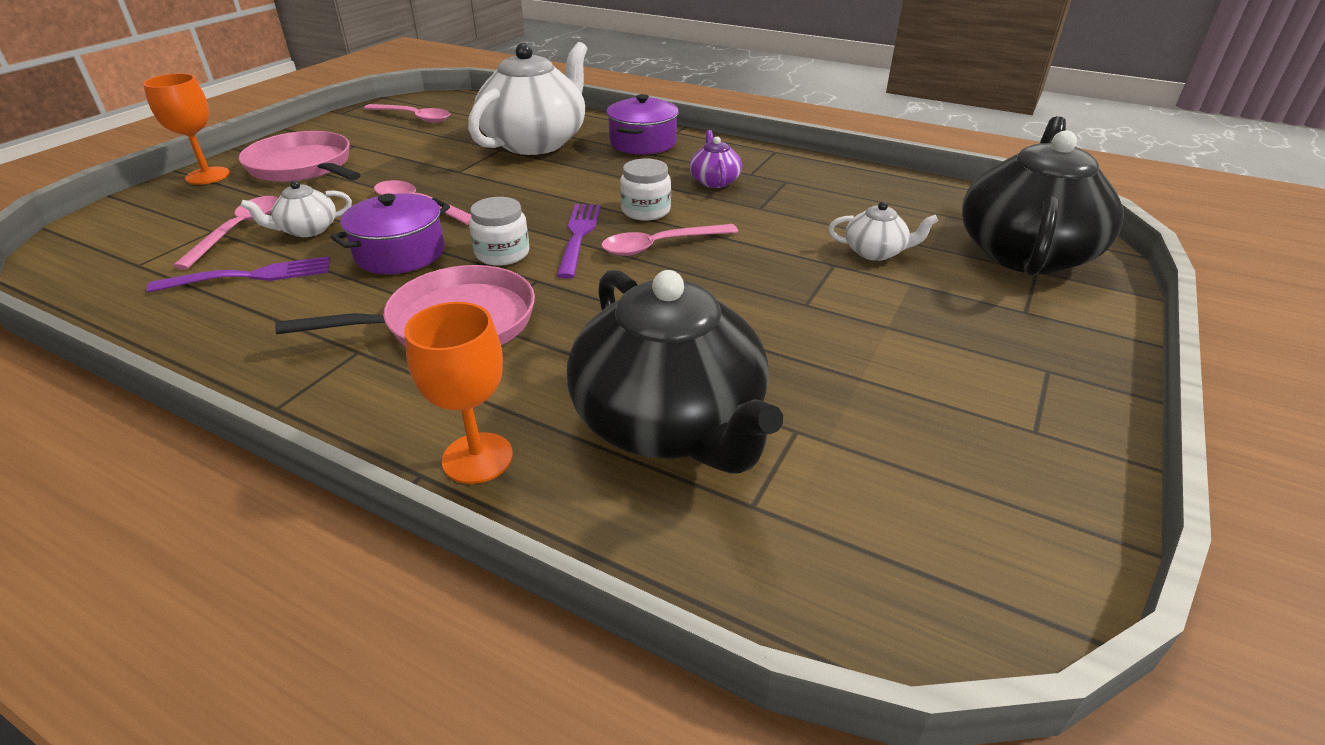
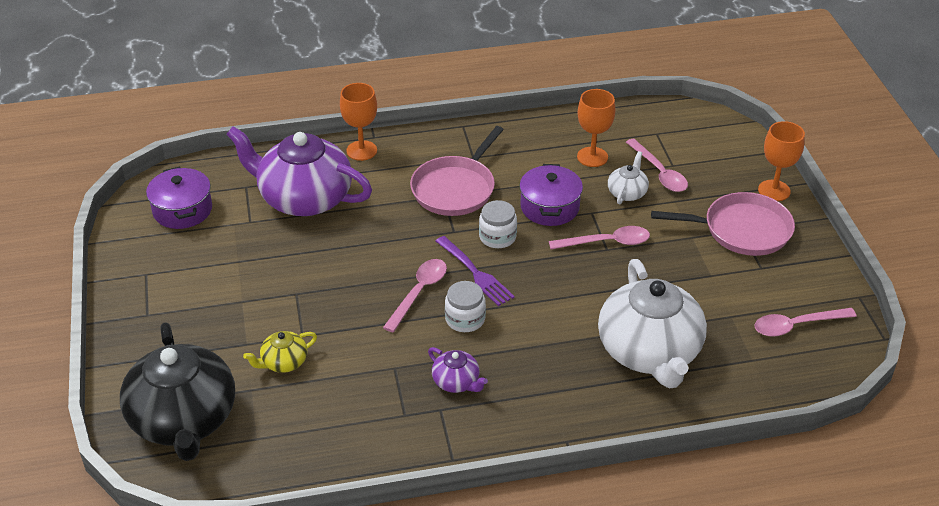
camera: 140 degrees right, 5 degrees up
(249, 276) = (592, 157): purple fork -> orange goblet
(643, 143) = (570, 404): purple pot -> purple pot (182, 210)
(670, 423) = (304, 198): black teapot -> purple teapot
(875, 252) = (283, 362): white teapot -> yellow teapot

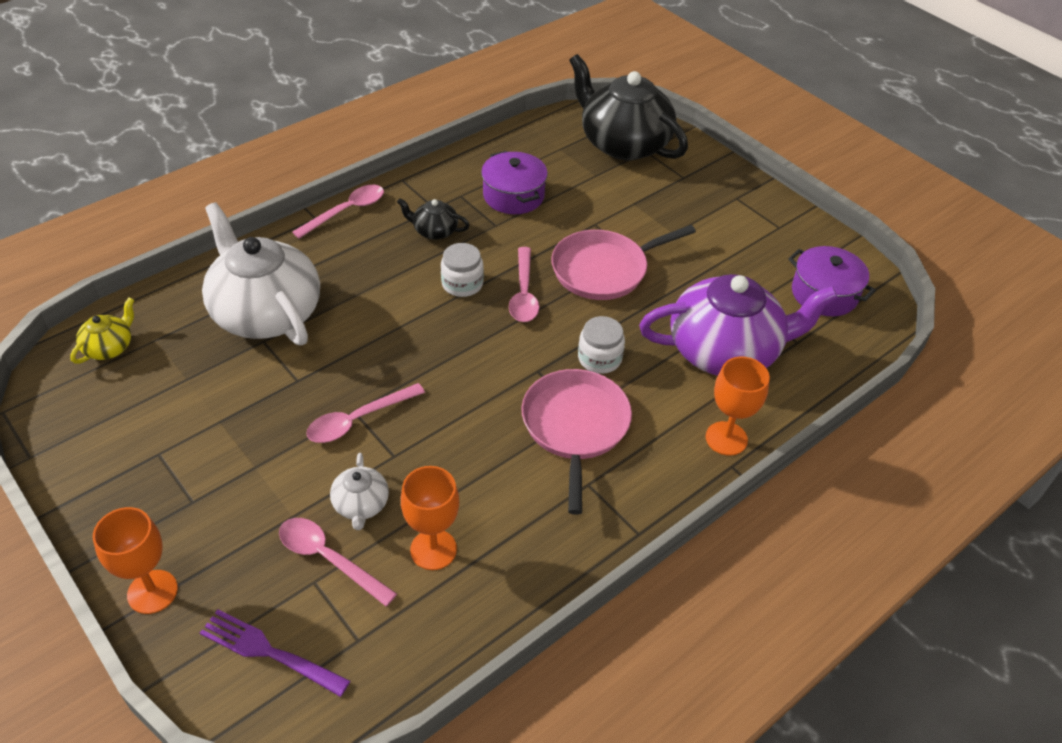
camera: 150 degrees right, 5 degrees up
(283, 362) = (590, 200): yellow teapot -> yellow teapot (109, 347)
(456, 382) = (434, 231): purple teapot -> black teapot
(475, 273) = (483, 332): purple fork -> purple fork (270, 652)
(497, 237) = (485, 381): white jar -> white jar (599, 358)
(549, 207) = (448, 444): purple pot -> purple pot (513, 196)
(742, 230) = (190, 502): pink pan -> pink pan (604, 270)
(796, 325) = (109, 393): pink spoon -> pink spoon (346, 211)

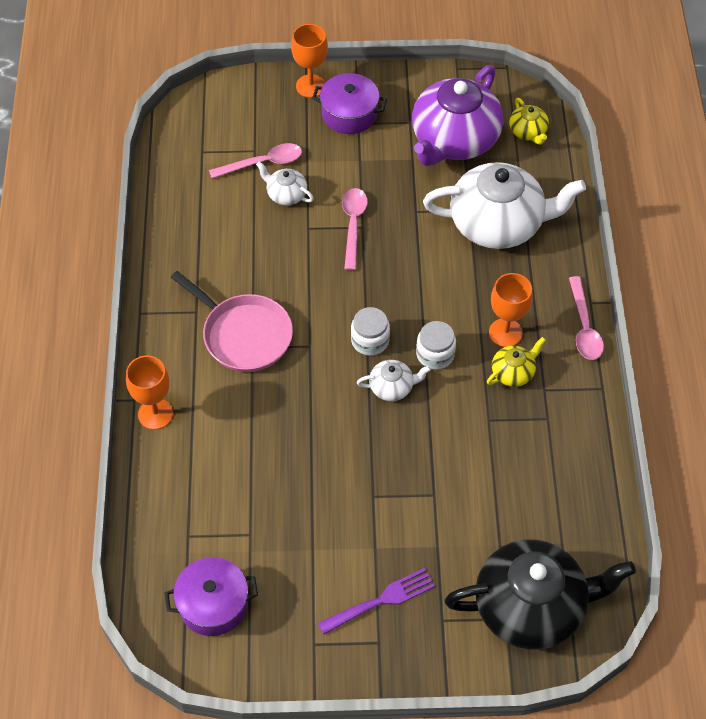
camera: 130 degrees right, 10 degrees up
(270, 652) = (229, 116): purple fork -> purple fork (380, 601)
(433, 549) = (224, 210): orange goblet -> orange goblet (505, 333)
(434, 231) = (513, 372): black teapot -> yellow teapot
(513, 196) = (518, 458): purple pot -> purple pot (349, 114)
(523, 293) = (392, 387): pink spoon -> white teapot
(599, 358) = (287, 390): white jar -> white jar (370, 340)
(604, 270) = (374, 460): pink pan -> none
(725, 351) = (223, 477): purple teapot -> purple teapot (454, 140)

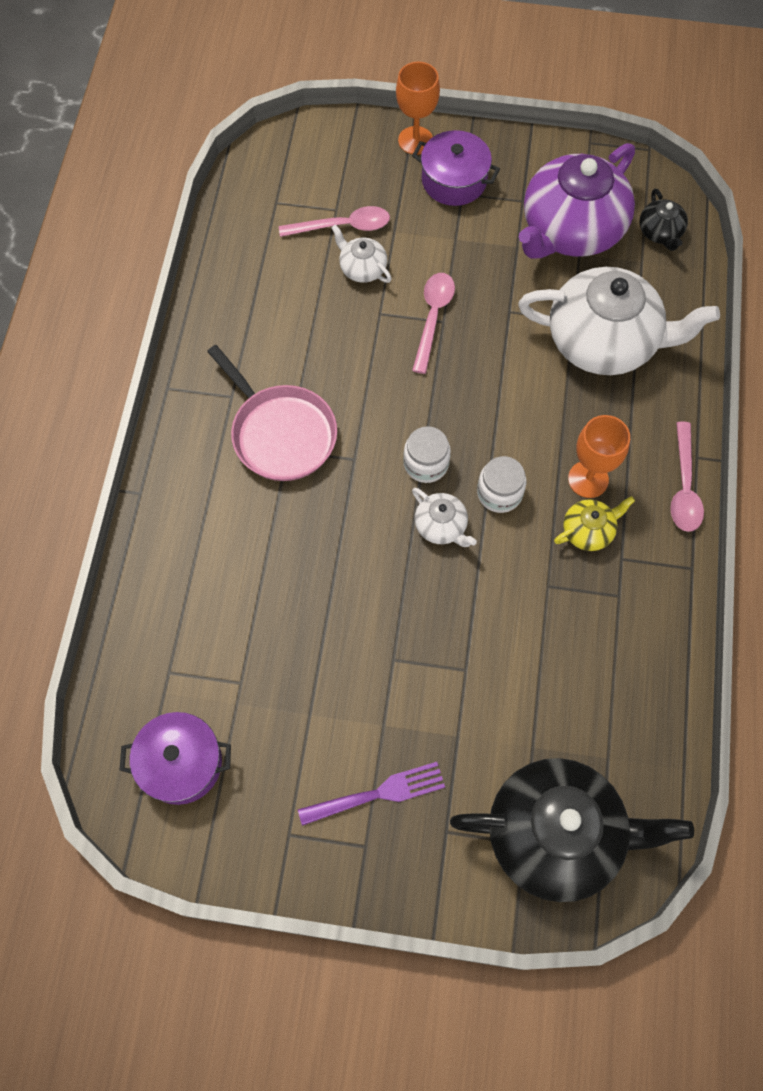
camera: 10 degrees right, 10 degrees up
(155, 414) = (161, 515): orange goblet -> none
(392, 387) = (441, 526): white teapot -> white teapot turned 45 degrees clockwise
(528, 132) = (660, 232): yellow teapot -> black teapot

